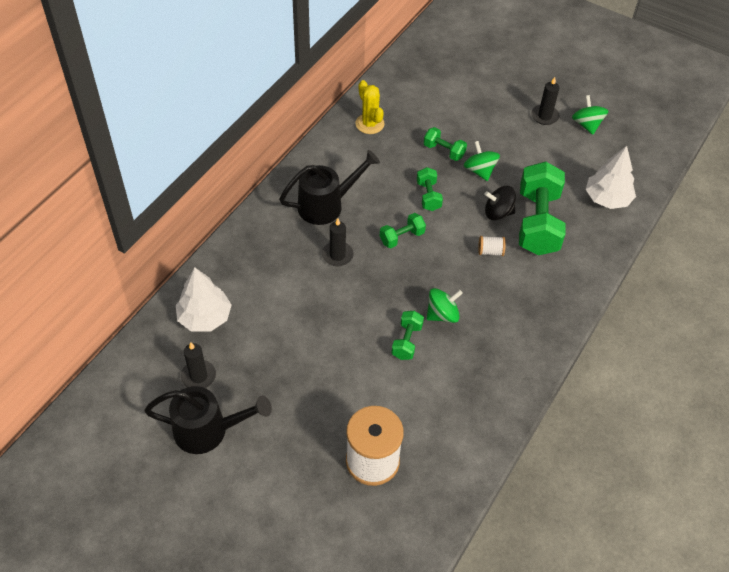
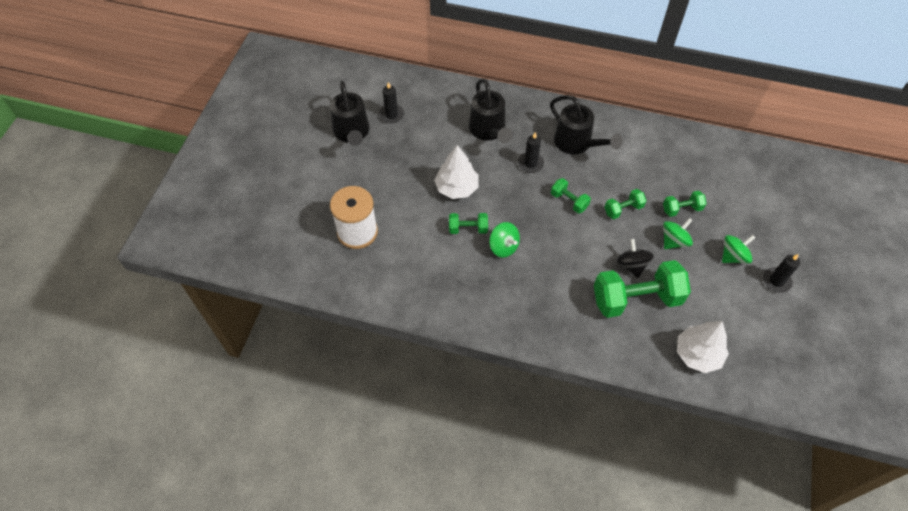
camera: 75 degrees right, 5 degrees up
(205, 317) = (440, 103): white tree -> white tree (456, 188)
(273, 280) = (489, 131): none -> black watering can
(369, 124) = (681, 148): yellow cactus -> none
(444, 151) = (681, 209): green dumbbell -> green dumbbell turned 60 degrees clockwise
(490, 251) = (585, 268): white spool -> none
(587, 125) = (788, 320): green spinning top -> green spinning top (733, 256)

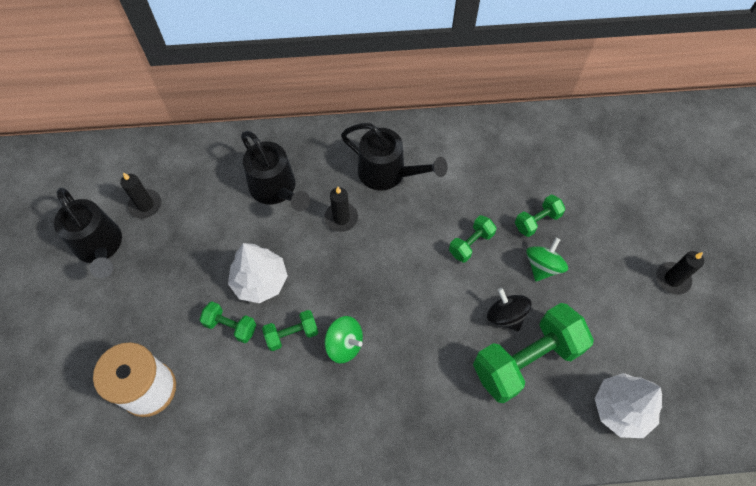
camera: 20 degrees left, 5 degrees up
(569, 201) = (403, 254): green dumbbell -> green dumbbell (231, 326)
(733, 256) = (615, 263): green spinning top -> none

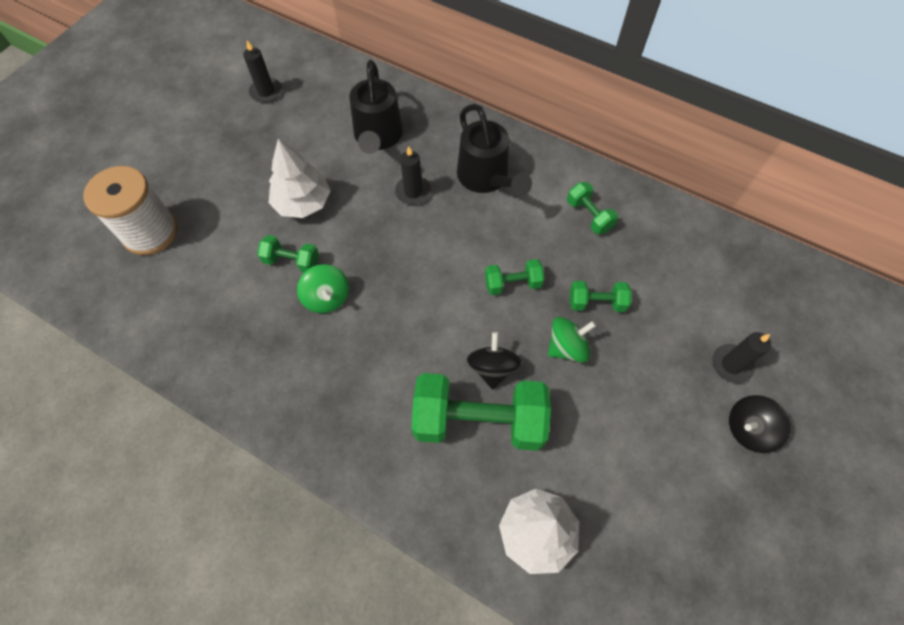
camera: 35 degrees right, 0 degrees up
(100, 247) = (207, 105): black watering can -> none
(231, 326) = (250, 224): green dumbbell -> green dumbbell (589, 215)
(672, 279) = (699, 447): black candle -> black candle (731, 365)
(691, 247) = (748, 429): none -> black spinning top

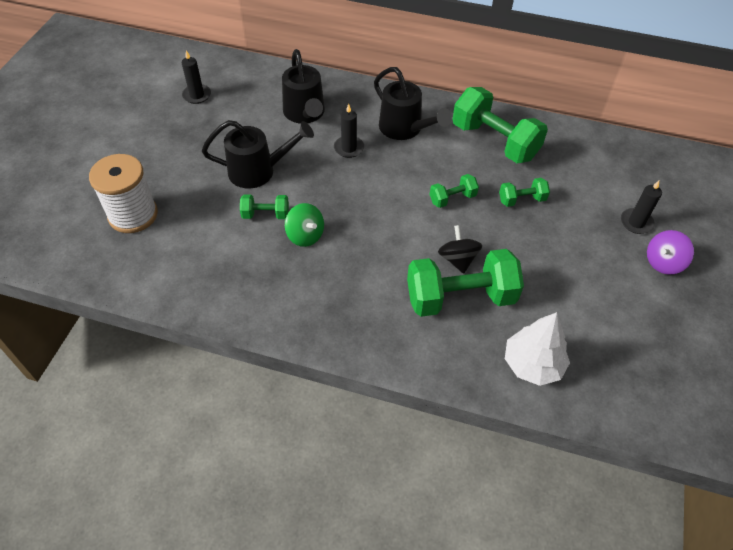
camera: 15 degrees left, 10 degrees down
(302, 203) = (259, 171): white tree -> black watering can
(567, 347) = (510, 234): green spinning top -> none
(589, 215) = (494, 141): green dumbbell -> green dumbbell, size x2.07
(748, 429) = (663, 262): black spinning top -> purple spinning top

